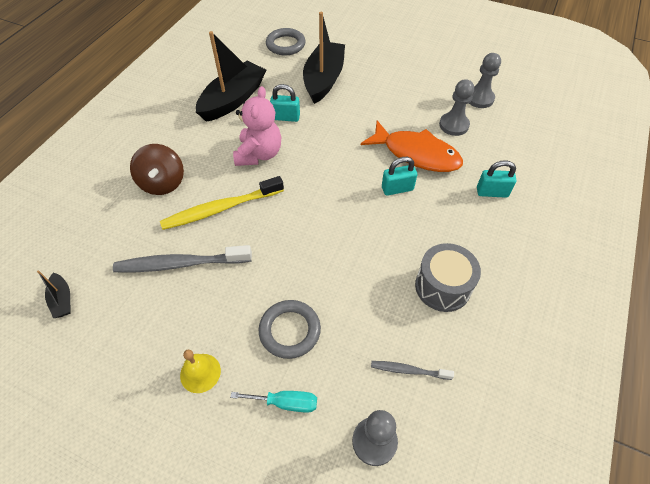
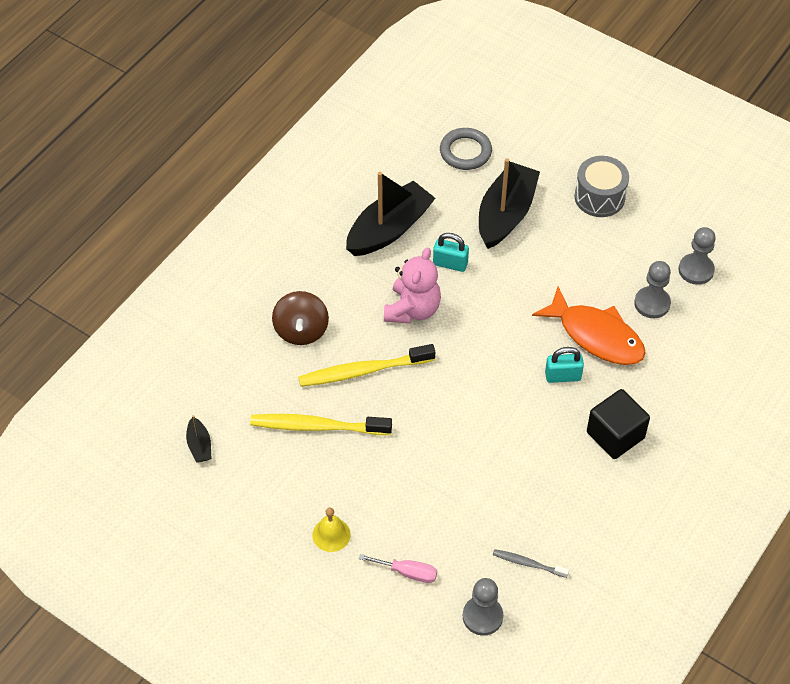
camera: 10 degrees right, 0 degrees up
(180, 264) = (317, 426): grey toothbrush -> yellow toothbrush
(285, 402) = (407, 572): turquoise screwdriver -> pink screwdriver
(290, 330) = (420, 510): grey ring -> none
(442, 286) = (583, 491): grey drum -> grey drum (599, 197)
(456, 231) = (615, 435): none -> black cube
(492, 192) = (669, 396): turquoise padlock -> none

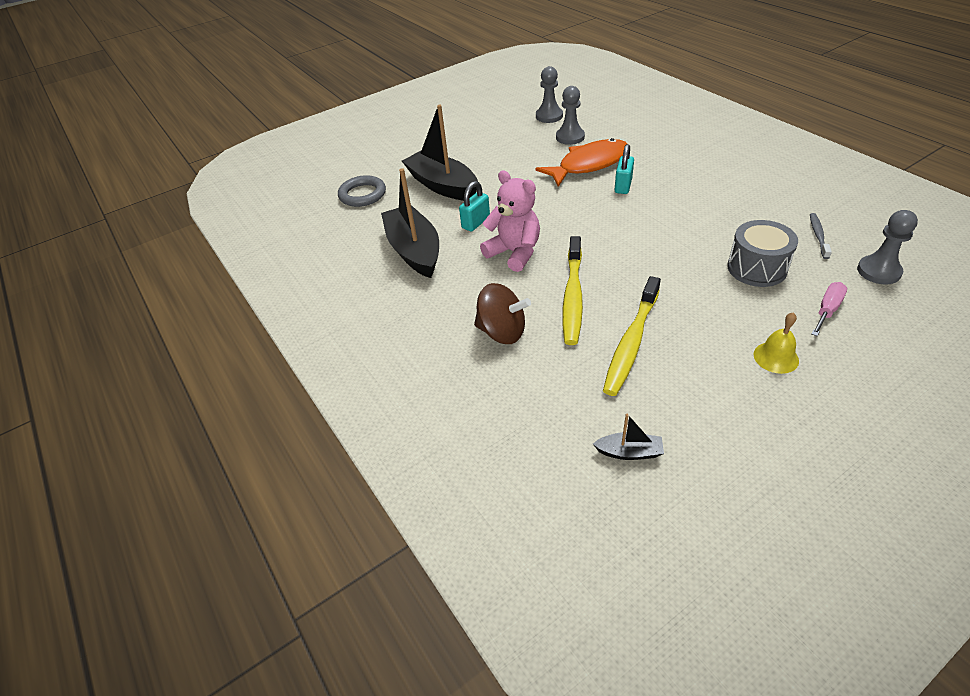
camera: 65 degrees left, 10 degrees down
(528, 564) = (818, 235): grey toothbrush -> grey toothbrush turned 150 degrees clockwise
(599, 197) = (457, 142): grey drum -> grey drum (756, 268)
(615, 435) = (690, 172): black cube -> none

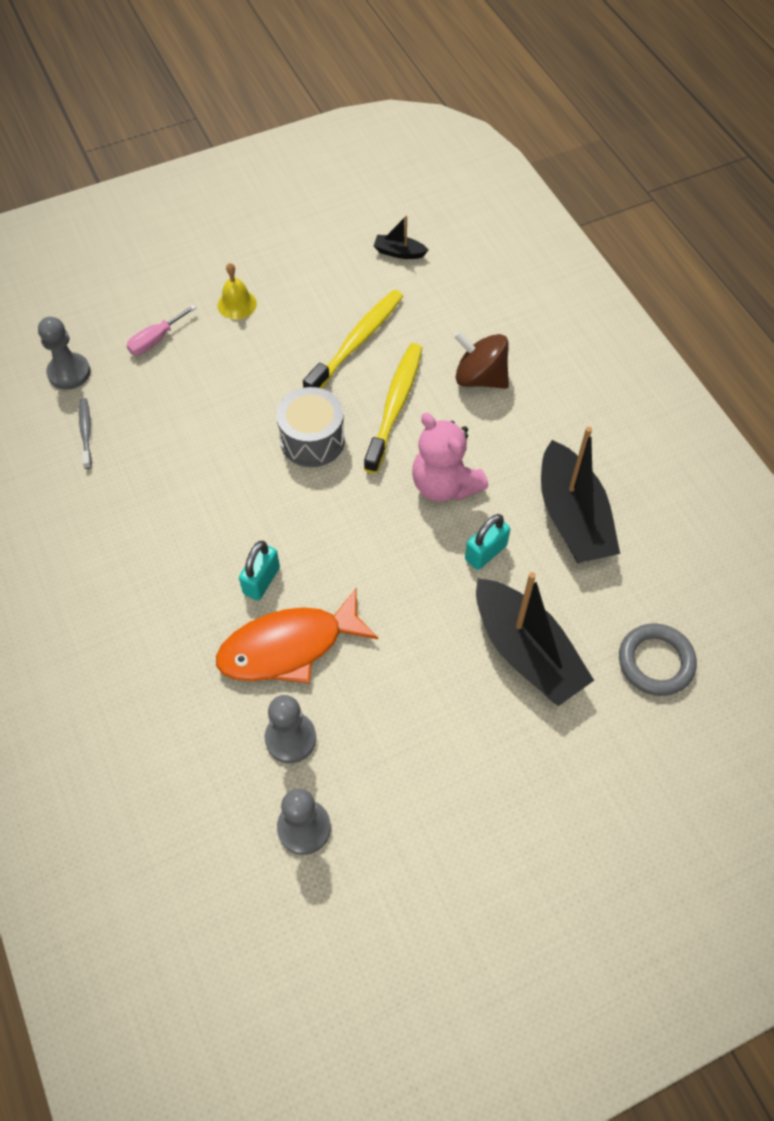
camera: 175 degrees left, 15 degrees up
(756, 268) = (184, 402): grey drum -> grey drum (312, 440)
(818, 235) = (86, 432): grey toothbrush -> grey toothbrush turned 150 degrees clockwise

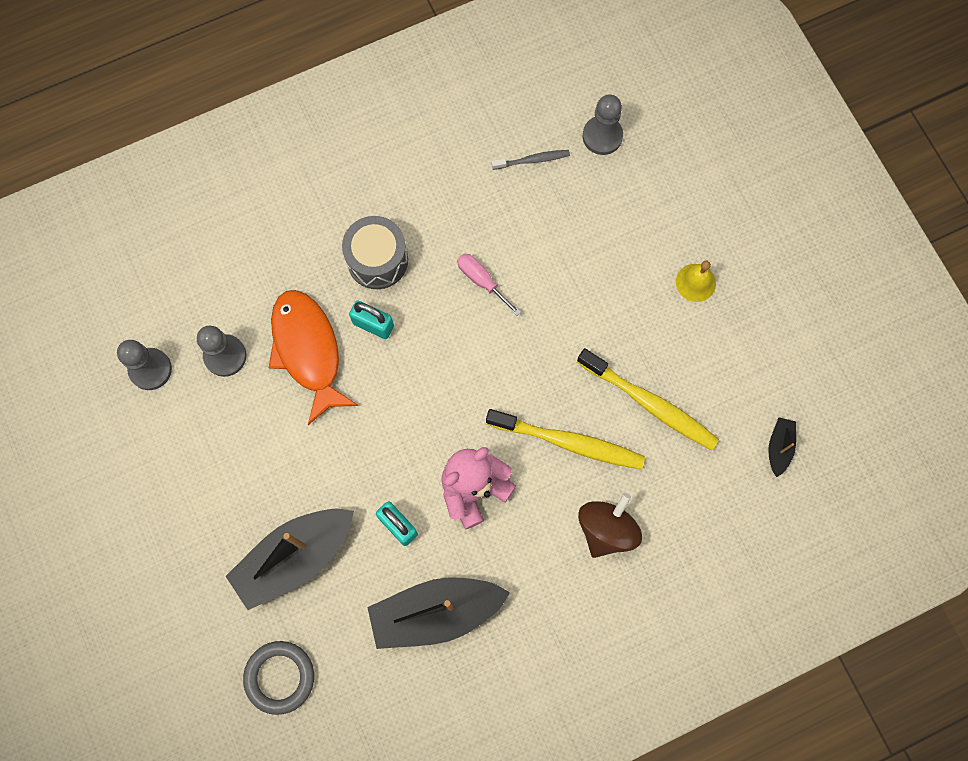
camera: 90 degrees right, 15 degrees up
(156, 340) = (645, 209): pink screwdriver -> pink screwdriver (482, 281)
(312, 440) = (526, 363): grey drum -> grey drum (377, 260)

